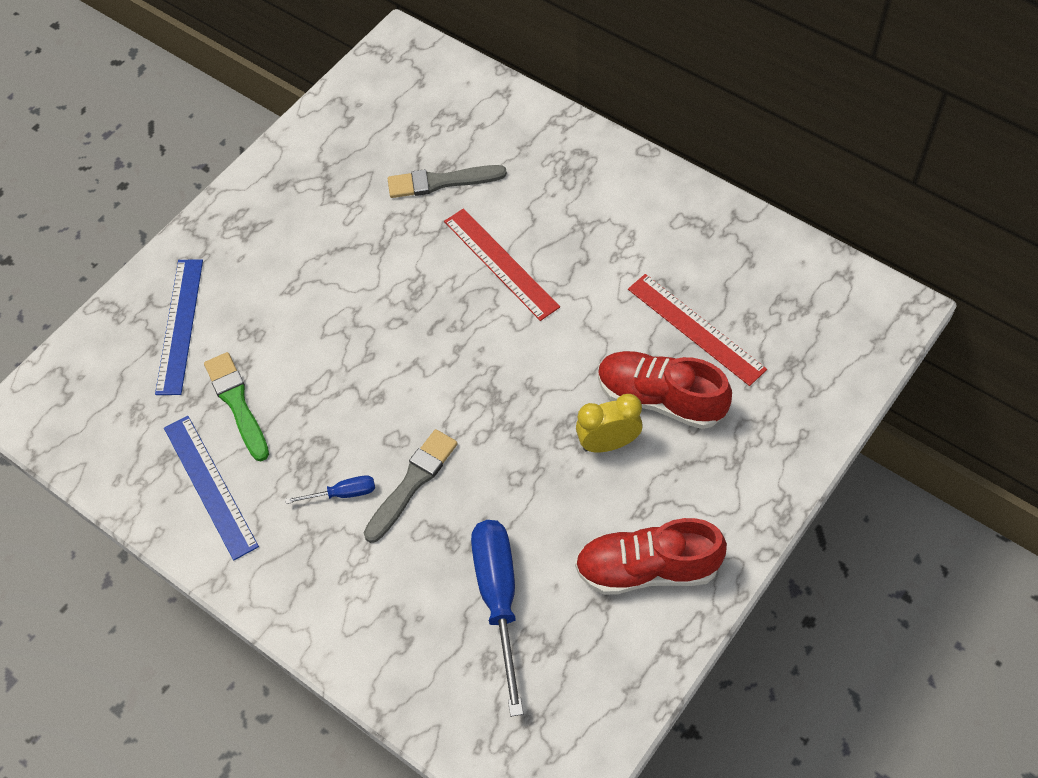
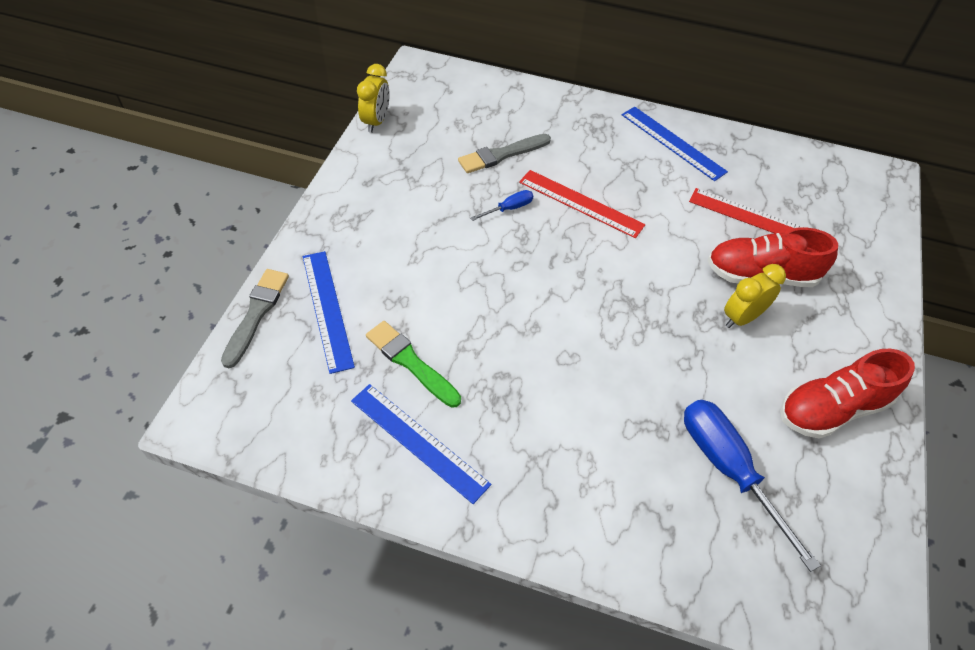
camera: 25 degrees left, 5 degrees down
(320, 110) = (376, 122): none -> yellow clock
(343, 493) = (545, 415): blue screwdriver -> blue screwdriver (509, 208)
(412, 483) = (601, 390): grey brush -> grey brush (256, 314)
(652, 208) = (673, 143): none -> blue ruler

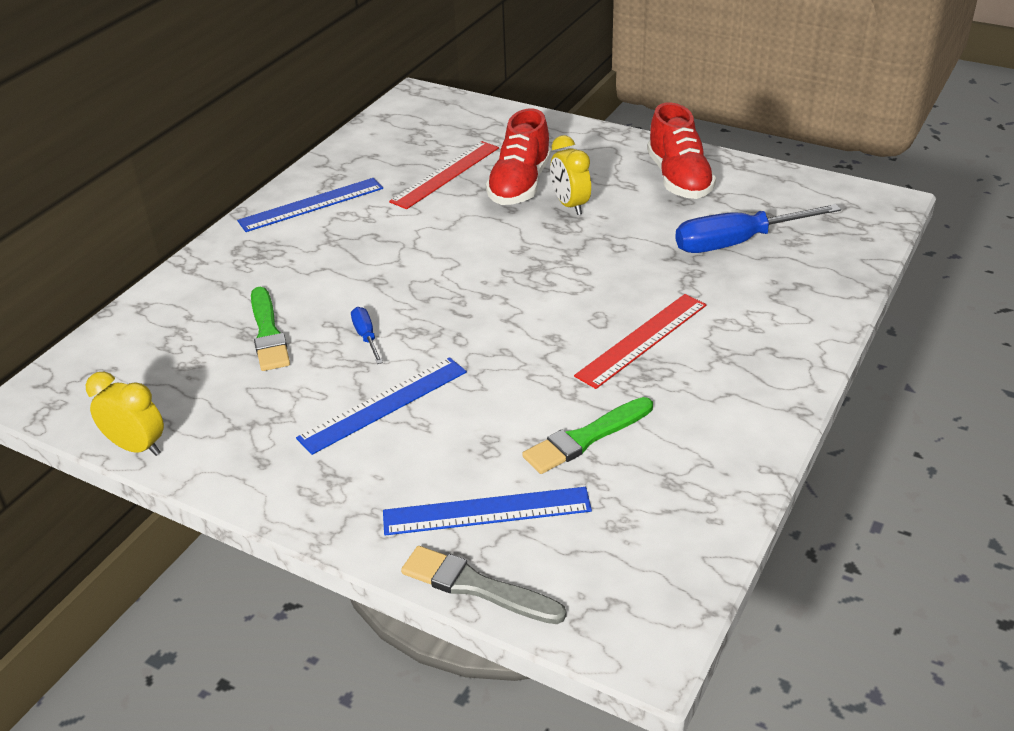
camera: 75 degrees left, 15 degrees down
(418, 442) = (695, 438): blue ruler -> blue ruler (384, 405)
(501, 155) = (268, 333): grey brush -> green brush
(581, 203) = (379, 281): red ruler -> red ruler (642, 339)

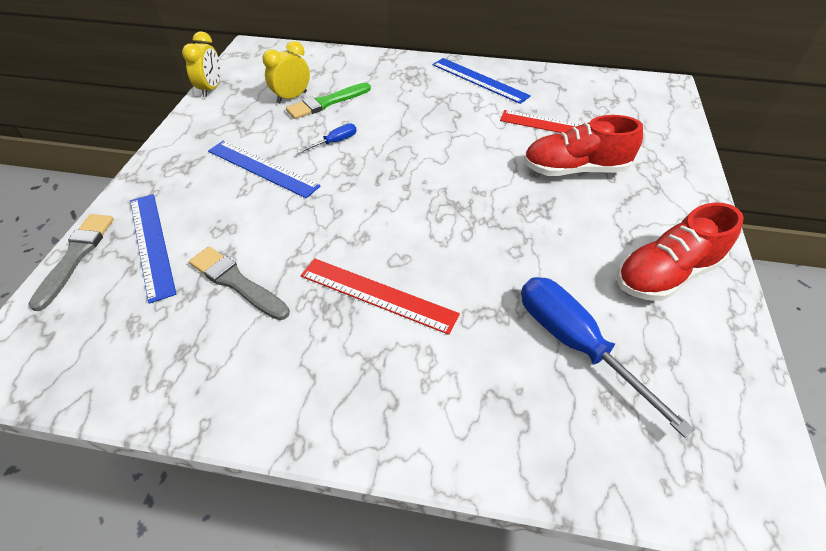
camera: 70 degrees right, 10 degrees up
(570, 205) = (563, 206): yellow clock -> yellow clock (292, 97)
(586, 438) = (237, 282): green brush -> grey brush

